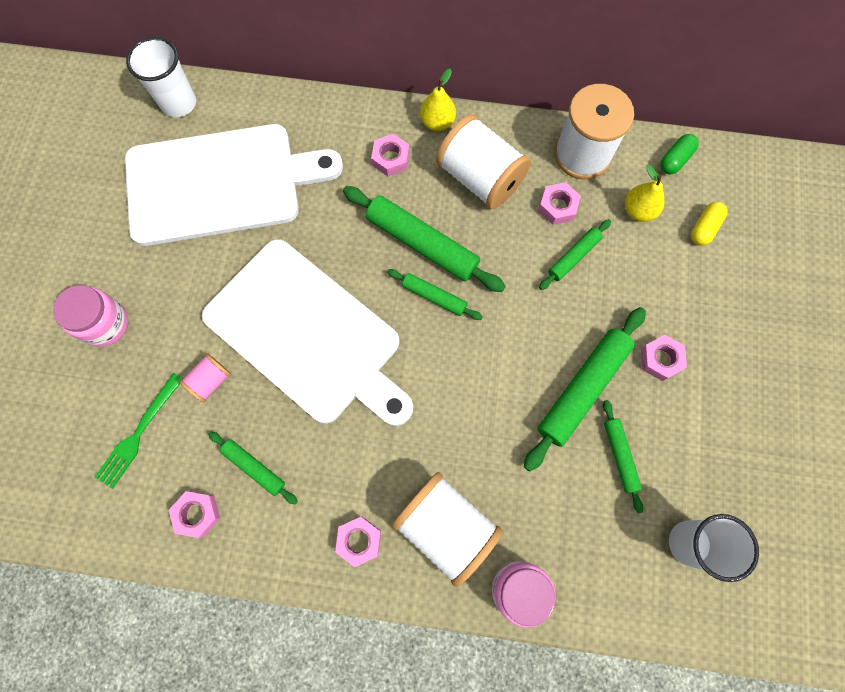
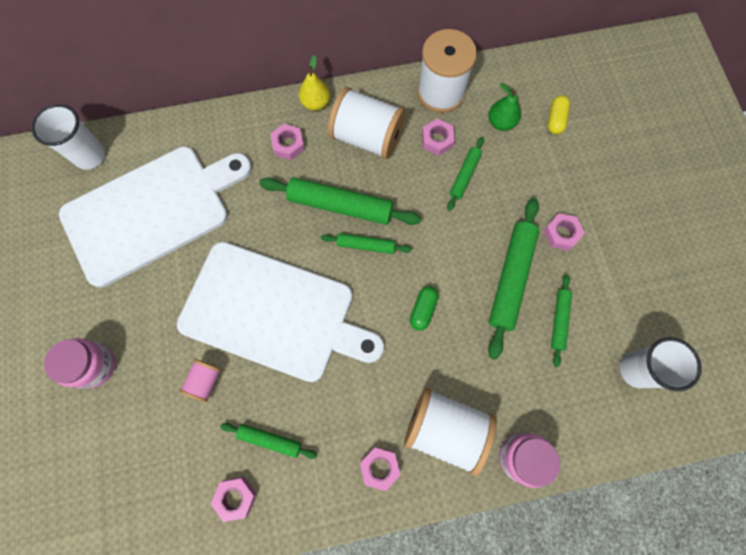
camera: 20 degrees left, 0 degrees up
(138, 434) = (159, 449): green fork -> none
(620, 456) = (559, 321): green rolling pin -> green rolling pin turned 45 degrees clockwise
(638, 211) = (501, 122): yellow pear -> green pear
(675, 160) = (513, 73): green capsule -> green capsule (423, 310)

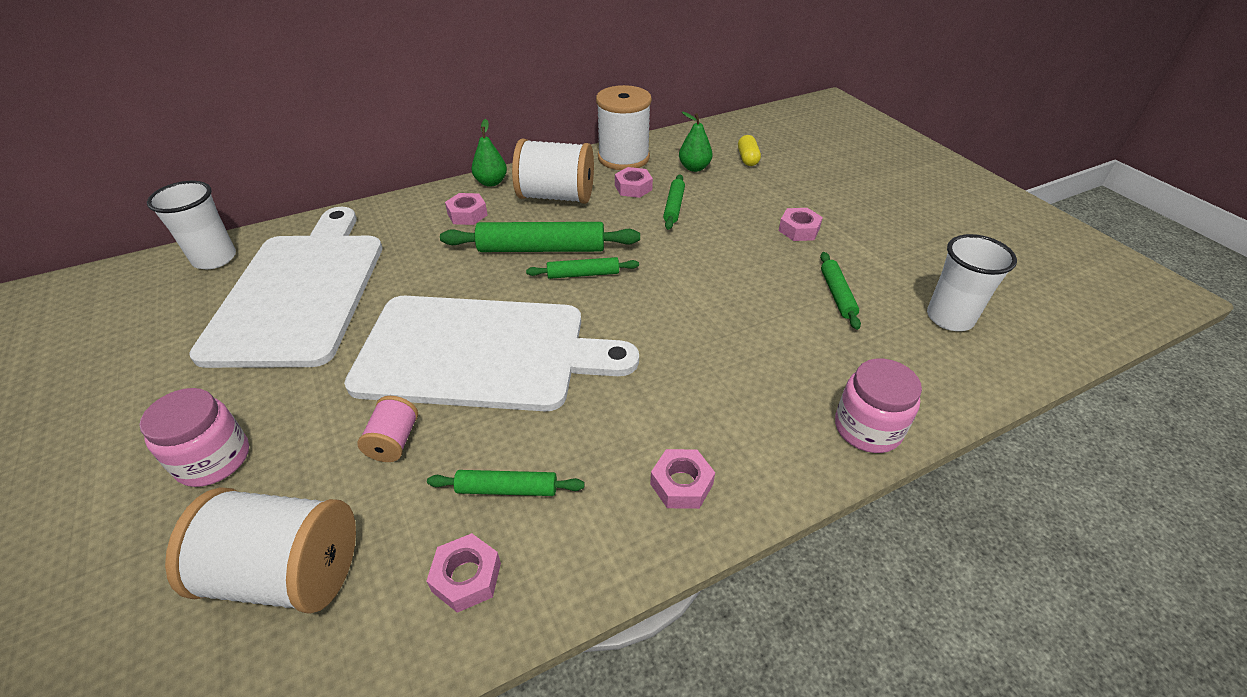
camera: 15 degrees left, 30 degrees down
(152, 212) = (301, 291): white cutting board -> white cutting board turned 45 degrees counterclockwise
(316, 103) = (491, 182): yellow pear -> green pear
(423, 310) = (674, 315): green capsule -> none
(444, 429) = (753, 421): white spool -> white spool (287, 573)
(511, 278) = (763, 271): green rolling pin -> none

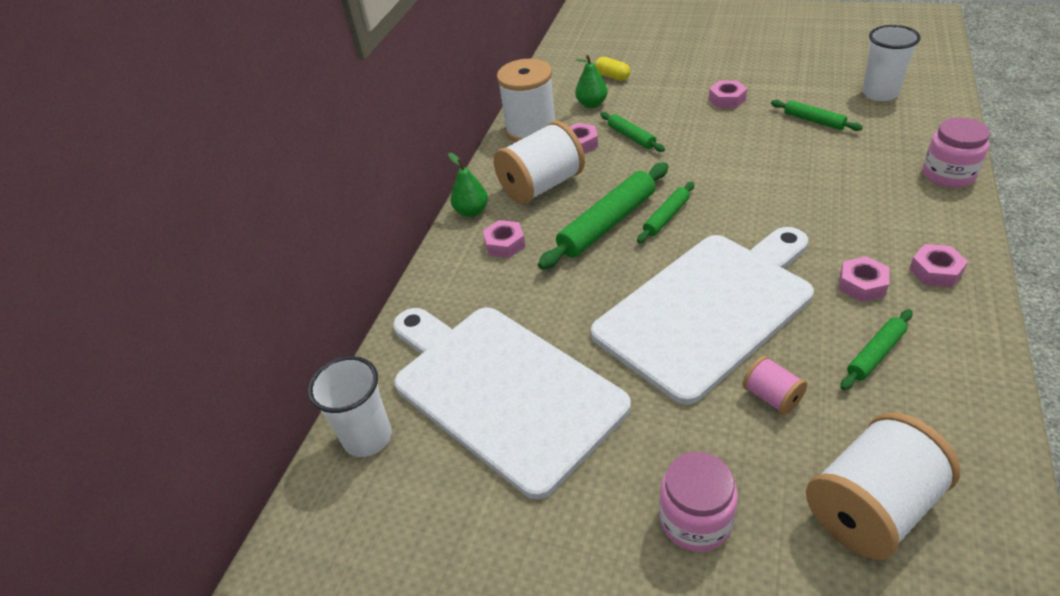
camera: 40 degrees left, 0 degrees up
(466, 577) = (946, 407): pink nut -> pink nut (862, 284)

